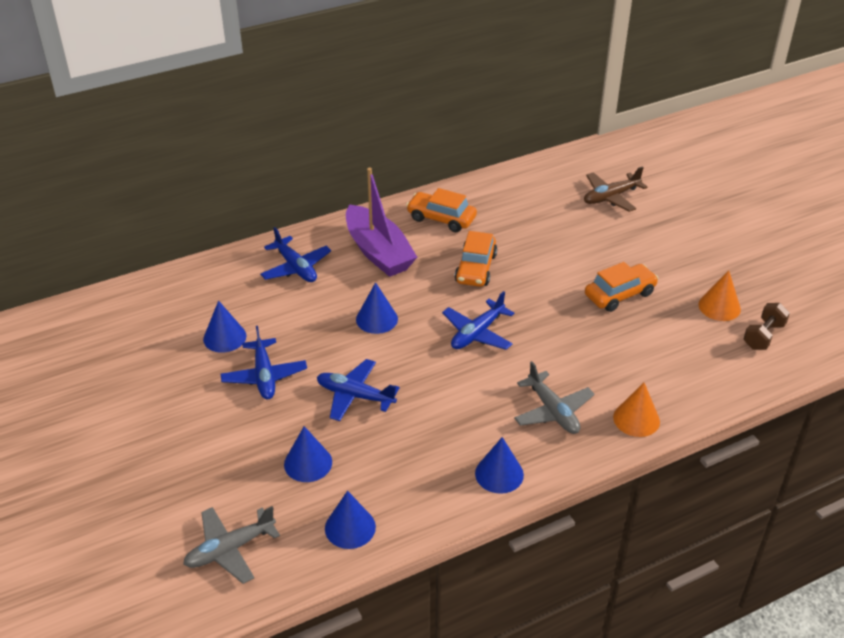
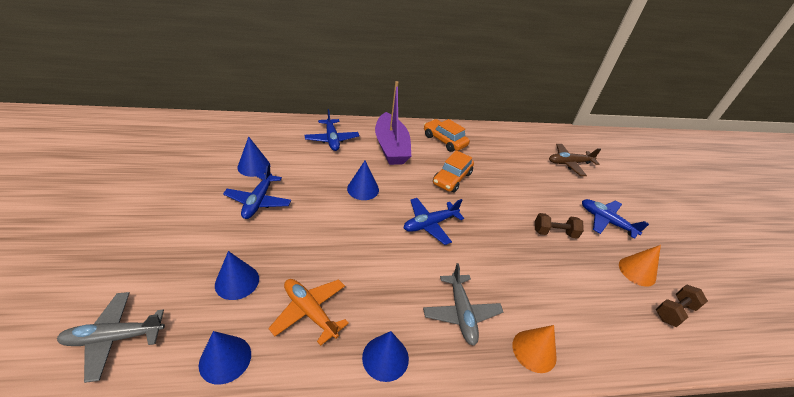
camera: 15 degrees right, 0 degrees up
(355, 396) = (311, 239): blue plane -> blue plane (606, 221)
(402, 462) = (310, 312): none -> orange plane
(619, 294) = (554, 233): orange car -> brown dumbbell

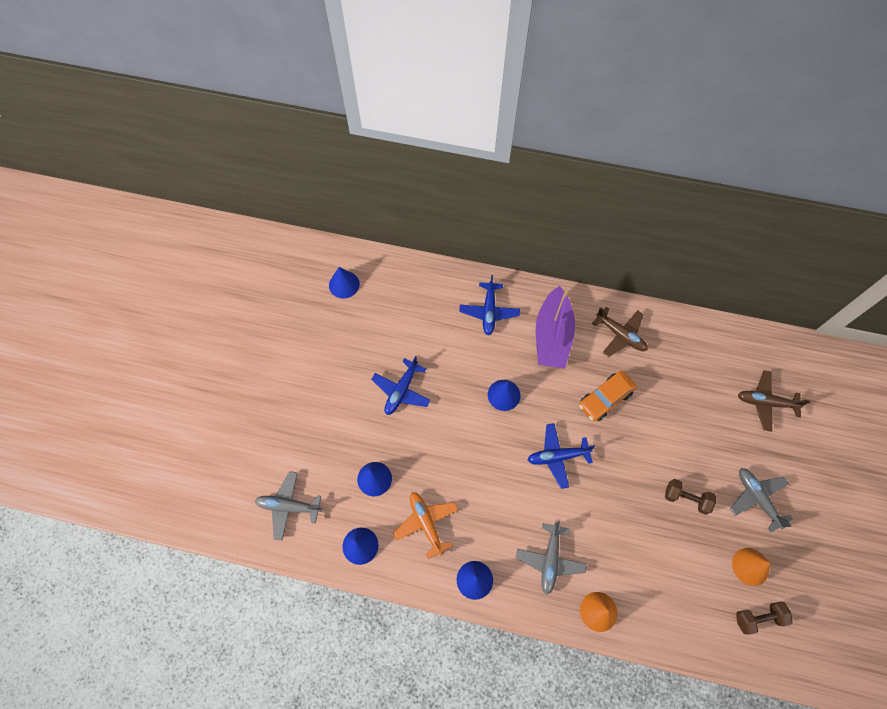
camera: 25 degrees right, 25 degrees up
(254, 166) = (402, 341): blue cone -> blue cone (344, 284)
(444, 140) = (620, 335): orange car -> brown plane
(606, 221) = (757, 498): blue plane -> grey plane

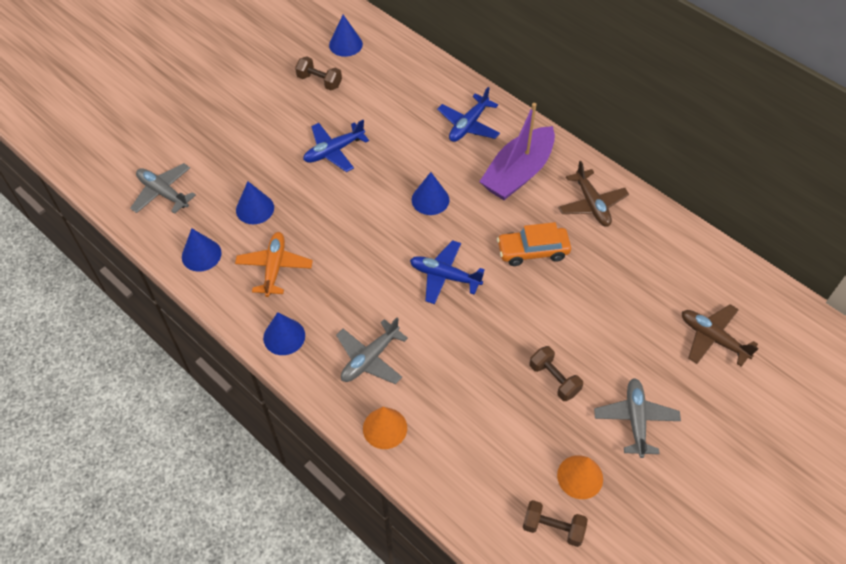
camera: 30 degrees right, 10 degrees down
(346, 331) = (319, 81): none -> brown dumbbell

